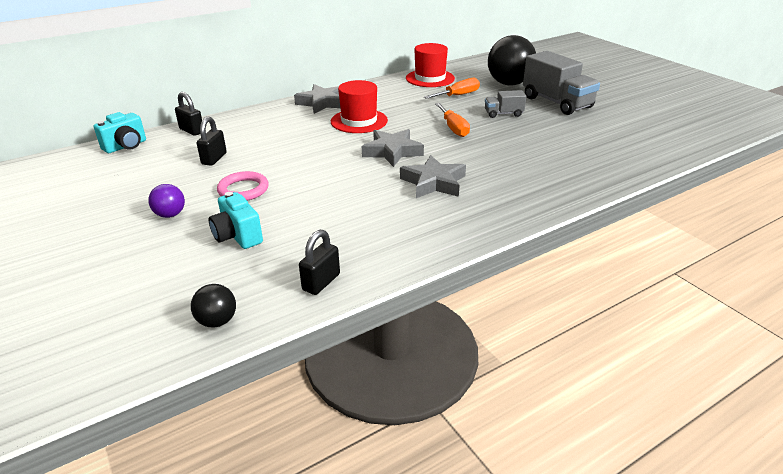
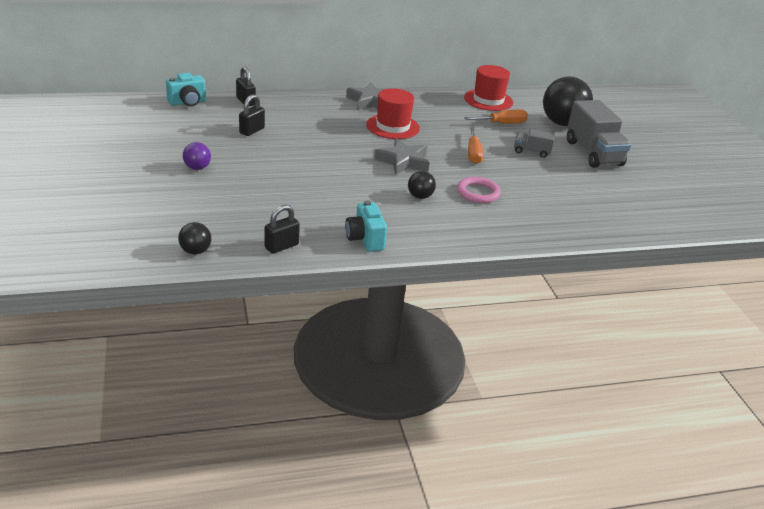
camera: 15 degrees right, 0 degrees up
(237, 236) = (239, 197): turquoise camera -> turquoise camera (365, 239)
(243, 190) = (262, 162): pink ring -> pink ring (478, 193)
(434, 182) = (420, 196): grey star -> black ball

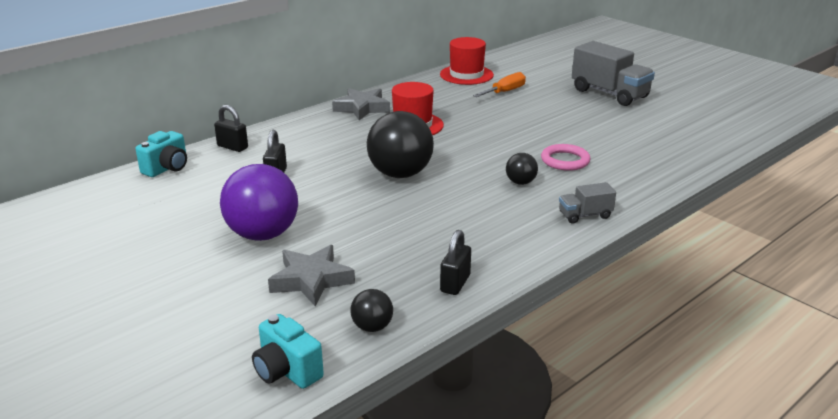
camera: 25 degrees left, 5 degrees down
(197, 168) = (263, 234): purple ball -> purple ball, size x2.11
(365, 239) = (524, 243): turquoise camera -> turquoise camera (287, 371)
(403, 161) = (464, 155): grey star -> grey star (311, 280)
(473, 154) = (515, 126): orange screwdriver -> none
(531, 152) = (560, 109): grey truck -> grey truck (585, 215)
(562, 123) = (553, 76): black ball -> black ball (400, 174)

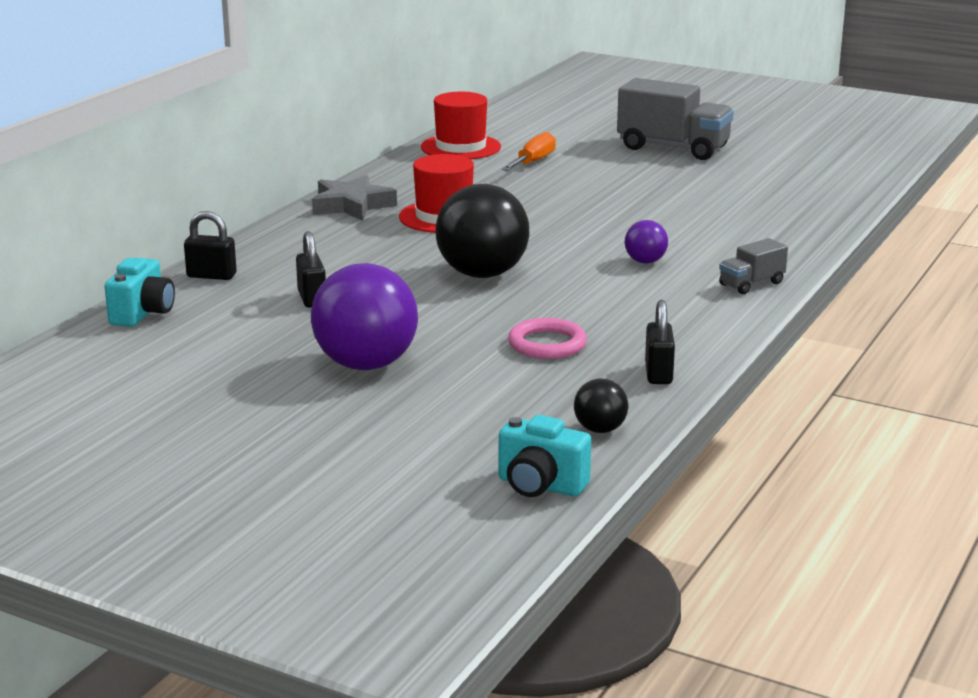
camera: 20 degrees left, 5 degrees down
(311, 280) = (480, 399): grey star -> none
(520, 182) = (645, 261): black ball -> purple ball
(565, 160) = (680, 231): pink ring -> pink ring (547, 344)

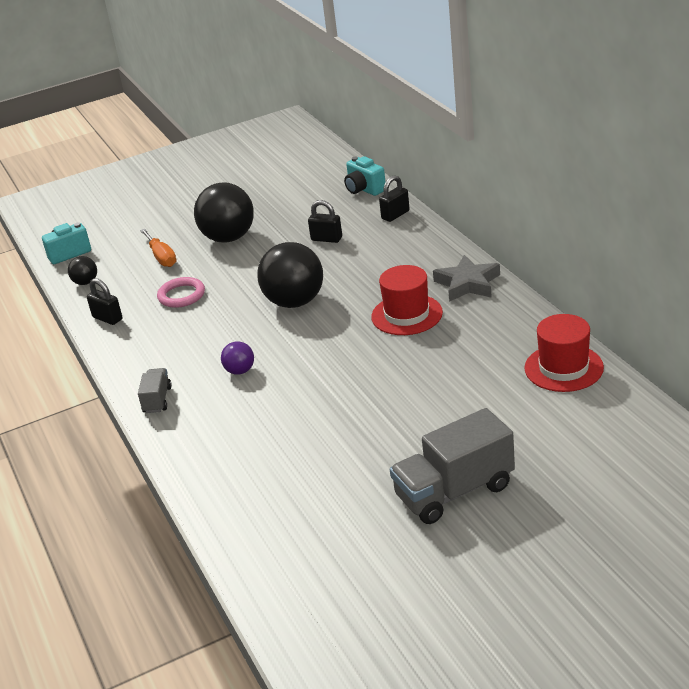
camera: 130 degrees right, 10 degrees up
(366, 364) = (229, 238): purple ball -> black ball
(533, 162) = (489, 394): orange screwdriver -> orange screwdriver (161, 257)

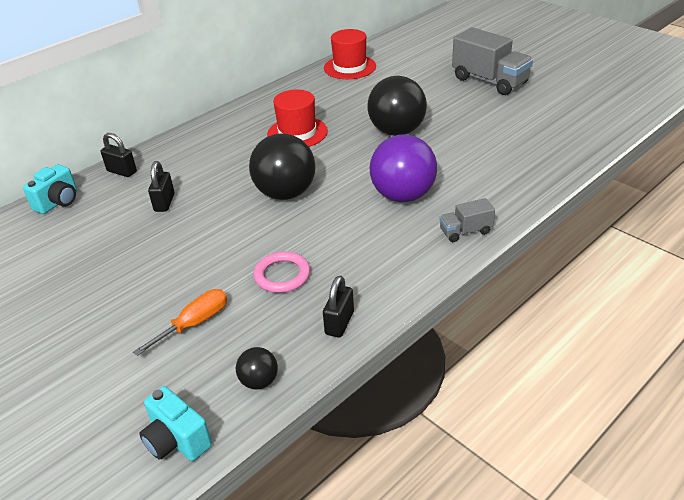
camera: 110 degrees left, 5 degrees up
(229, 238) = (152, 276): black ball -> black ball (397, 131)
(240, 371) = (403, 195): purple ball -> purple ball, size x2.11
(468, 284) = (248, 115): grey star -> none

